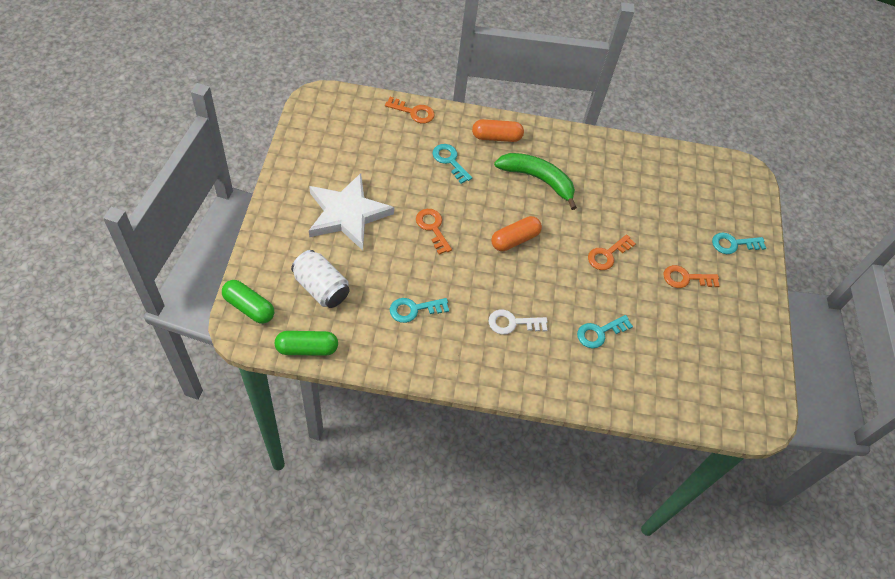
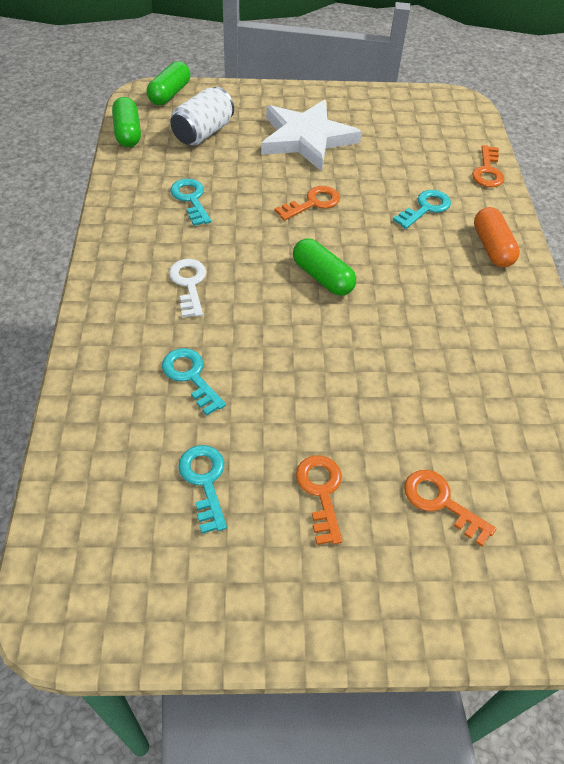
camera: 85 degrees right, 5 degrees down
(515, 240) = (322, 277): orange capsule -> green capsule
(537, 179) = (438, 294): green banana -> none
(607, 255) = (332, 381): orange key -> orange key (441, 502)
(733, 244) = (424, 575): turquoise key -> turquoise key (204, 481)

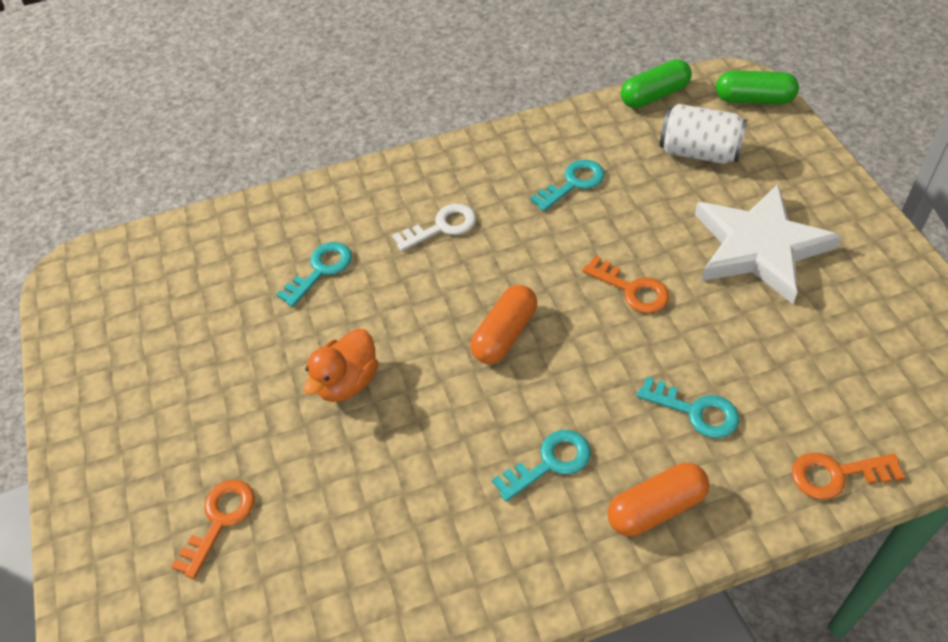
camera: 80 degrees right, 0 degrees up
(204, 481) = (206, 320): turquoise key -> turquoise key (550, 462)
(321, 492) = (212, 411): orange key -> none
(322, 277) = (505, 334): green capsule -> orange capsule
(328, 384) = (347, 382): none -> orange duck

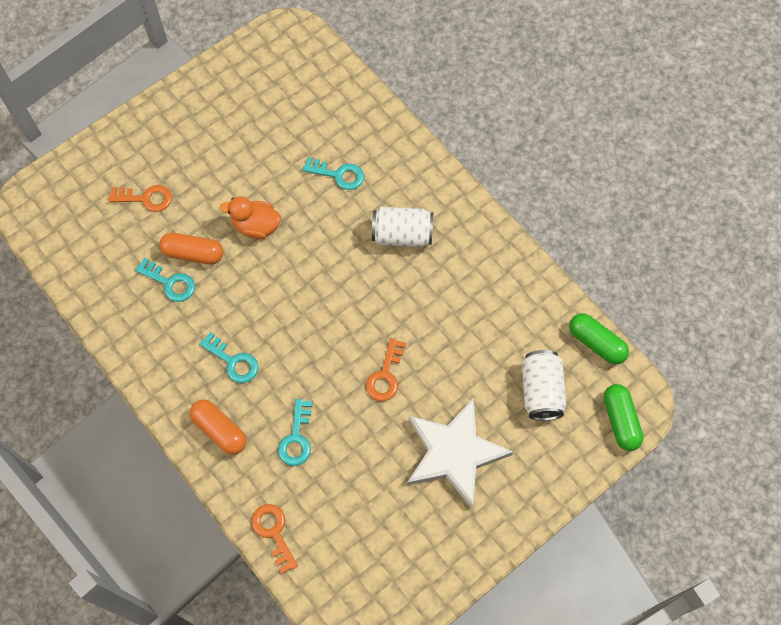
camera: 65 degrees right, 15 degrees up
(442, 227) = (402, 235): white key -> white can
(505, 334) = (321, 306): orange capsule -> orange capsule (193, 253)
(573, 183) = (475, 309): turquoise key -> turquoise key (170, 283)

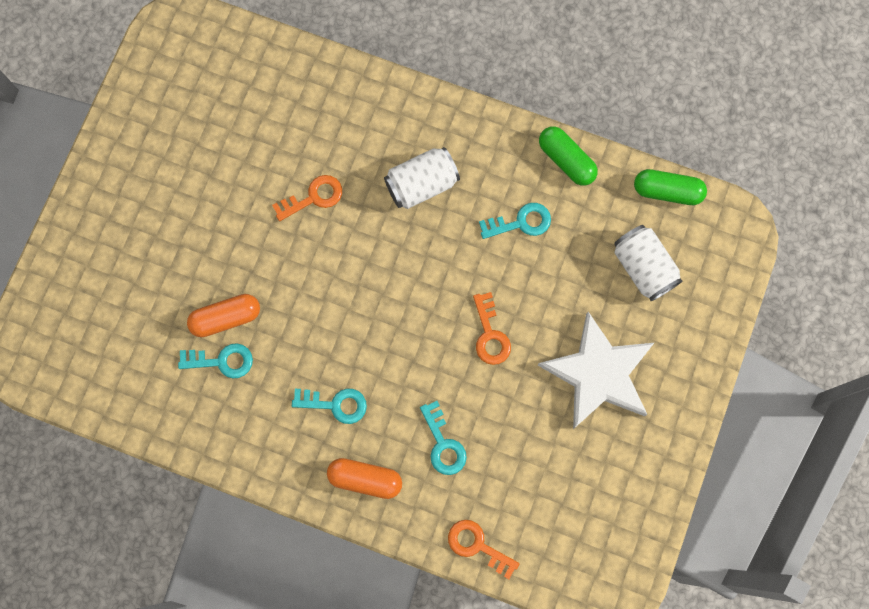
camera: 30 degrees left, 10 degrees up
(146, 198) = (140, 287): orange key -> orange key (314, 197)
(256, 226) = (271, 255): orange duck -> none
(338, 175) = (321, 155): turquoise key -> turquoise key (521, 222)
(620, 421) = (731, 255): green capsule -> green capsule (566, 160)

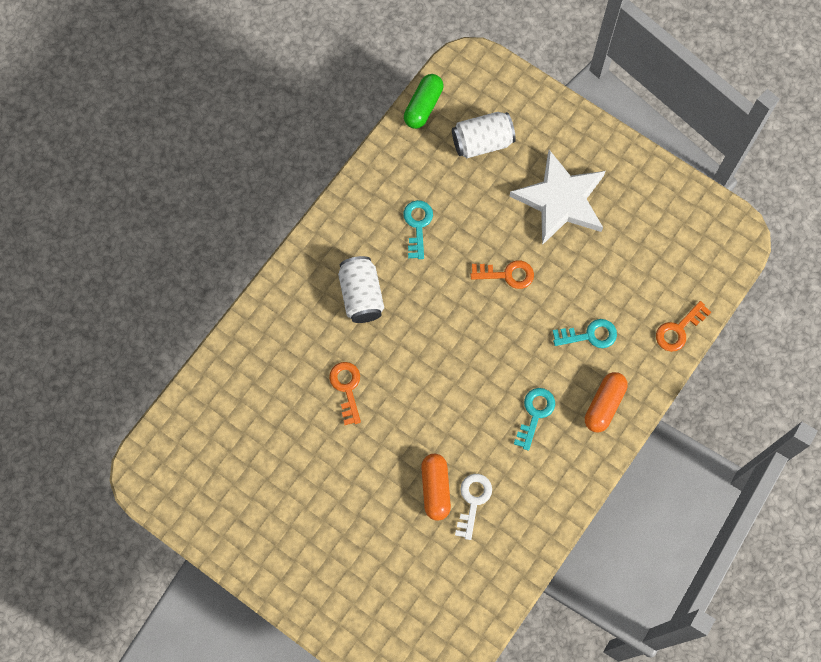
camera: 75 degrees left, 5 degrees down
(222, 361) = (473, 501): turquoise key -> white key
(566, 160) = (374, 175): green capsule -> none

